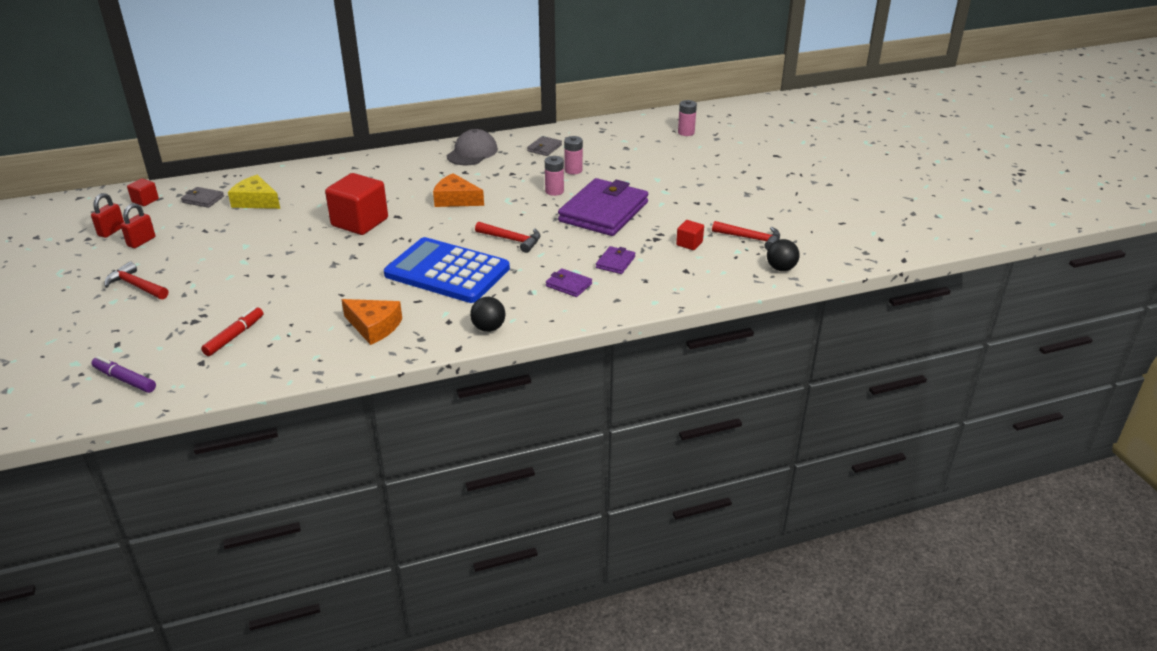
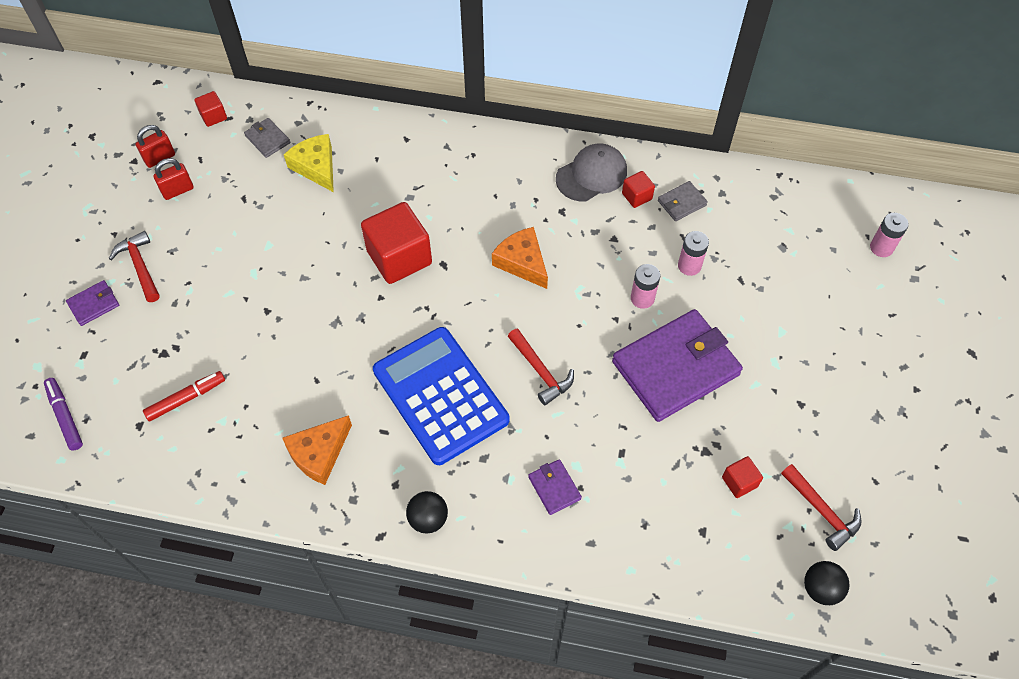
camera: 30 degrees right, 25 degrees up
(374, 326) = (319, 454): orange cheese -> orange cheese turned 75 degrees clockwise
(511, 153) = (637, 196): none -> red cube
(615, 262) = (631, 473): purple wallet -> purple wallet (94, 304)

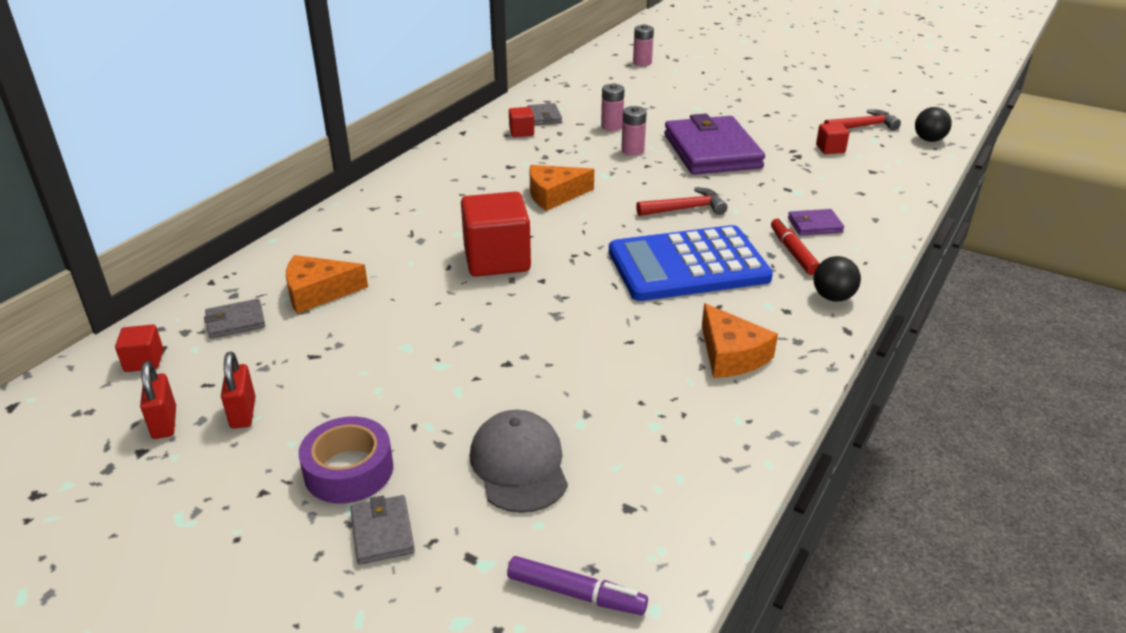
camera: 70 degrees left, 25 degrees down
(65, 416) = (576, 594): purple marker -> purple marker turned 150 degrees counterclockwise
(94, 304) = (382, 532): purple wallet -> grey wallet
(140, 266) = (349, 470): red hammer -> purple tape
(186, 399) = (606, 453): red marker -> red marker (793, 252)
(316, 167) = (318, 292): yellow cheese -> orange cheese
(591, 175) = (480, 146): grey cap -> grey cap (519, 465)

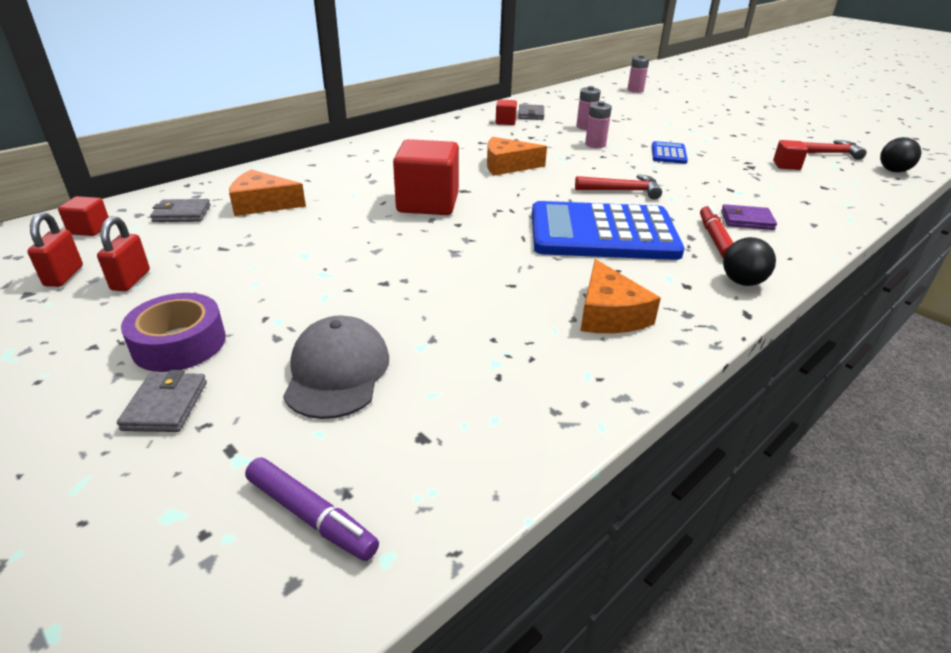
camera: 15 degrees right, 0 degrees up
(712, 151) = (668, 153): purple wallet -> blue calculator

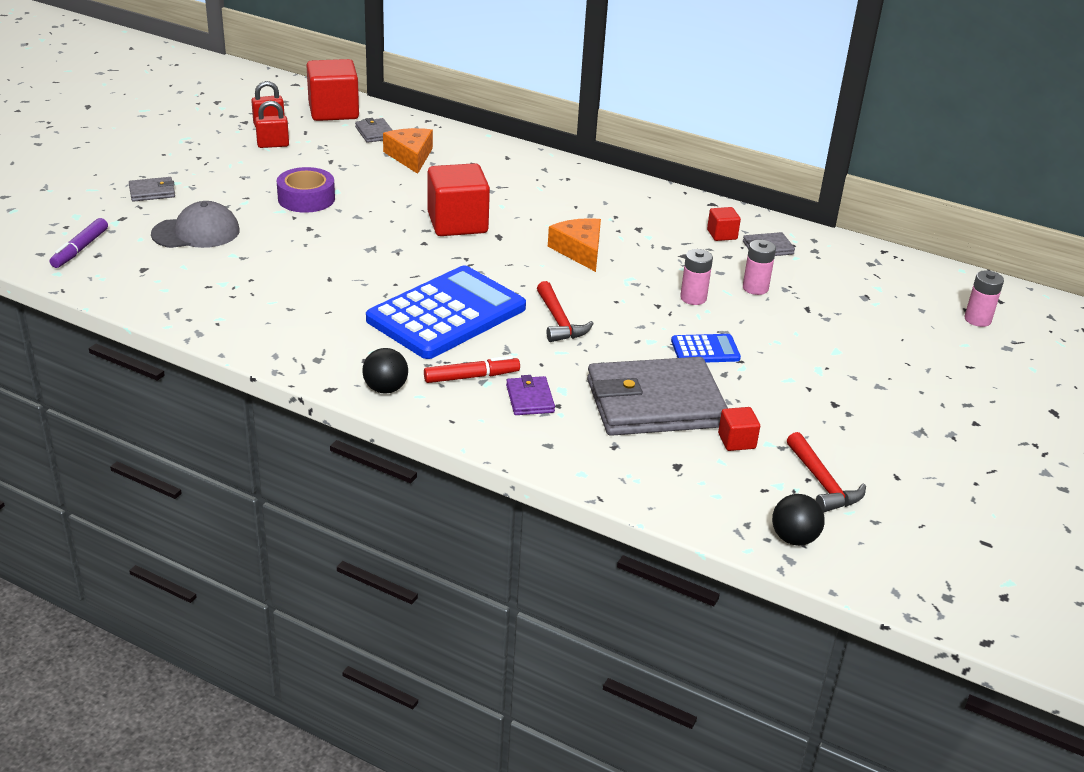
camera: 70 degrees right, 0 degrees up
(90, 229) = (333, 111): red cube -> red cube, size x2.12
(179, 343) = (209, 179): purple tape -> purple tape (306, 199)
(602, 233) = (446, 314): blue calculator -> blue calculator turned 60 degrees clockwise
(609, 314) = (302, 323): orange cheese -> none
(744, 180) = (655, 403): none -> grey wallet

